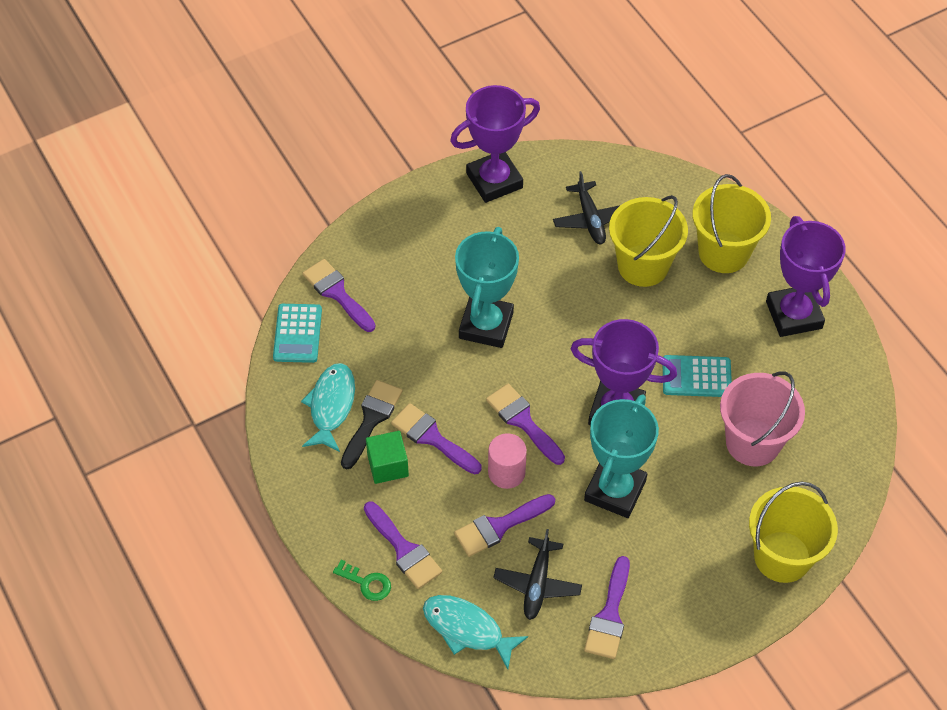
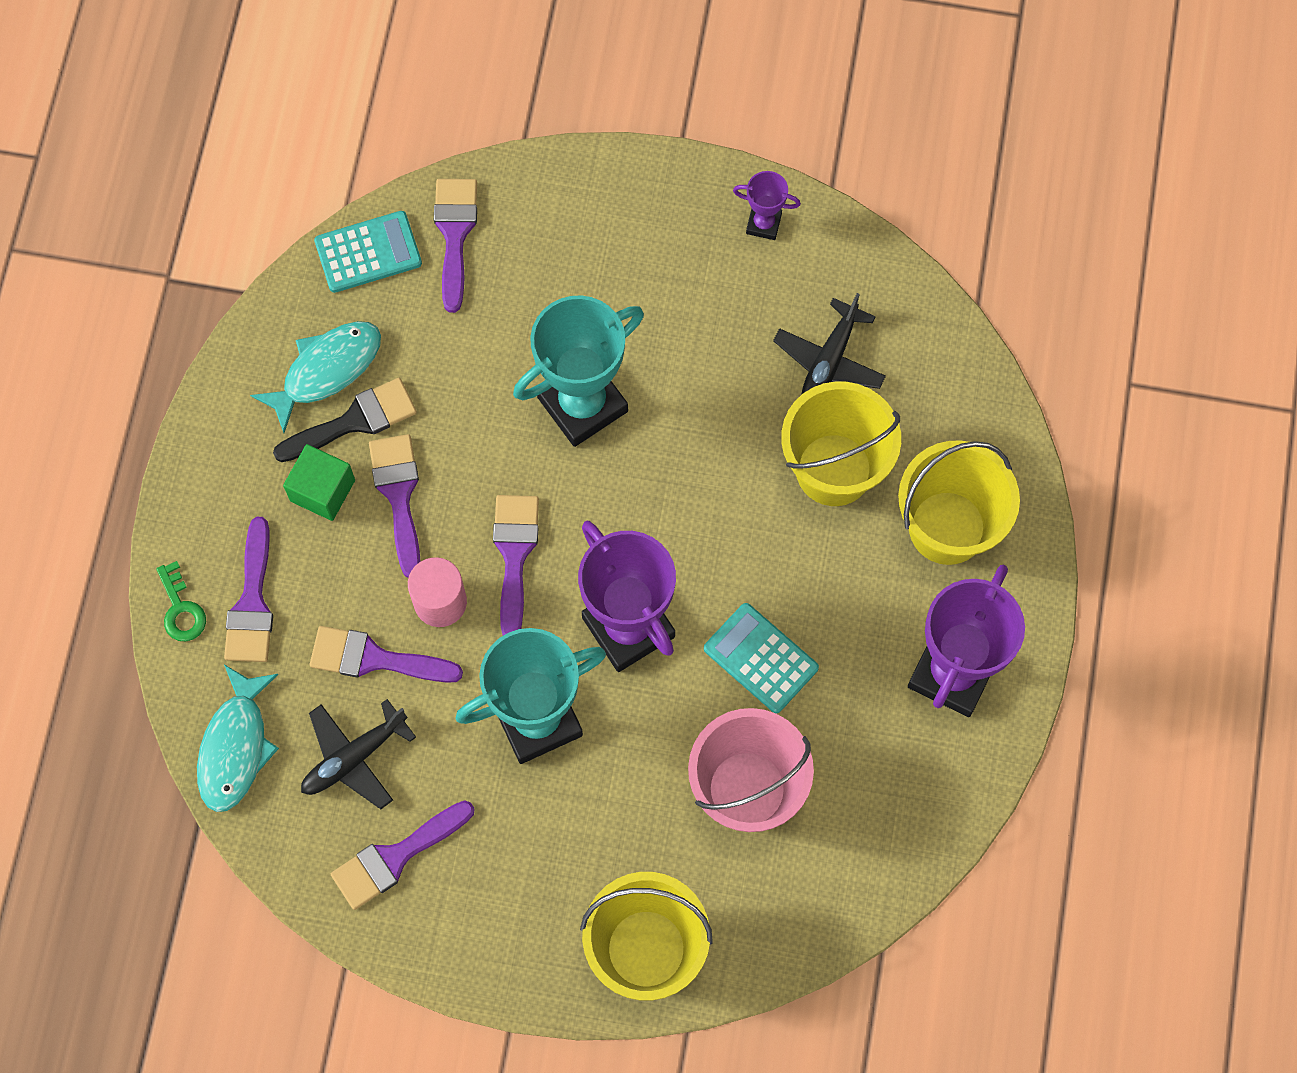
camera: 40 degrees right, 15 degrees up
(297, 333) = (368, 252): turquoise calculator -> turquoise calculator turned 150 degrees counterclockwise
(467, 629) = (235, 747): turquoise fish -> turquoise fish turned 150 degrees counterclockwise
(494, 180) = (763, 224): purple trophy -> purple trophy, size x0.47

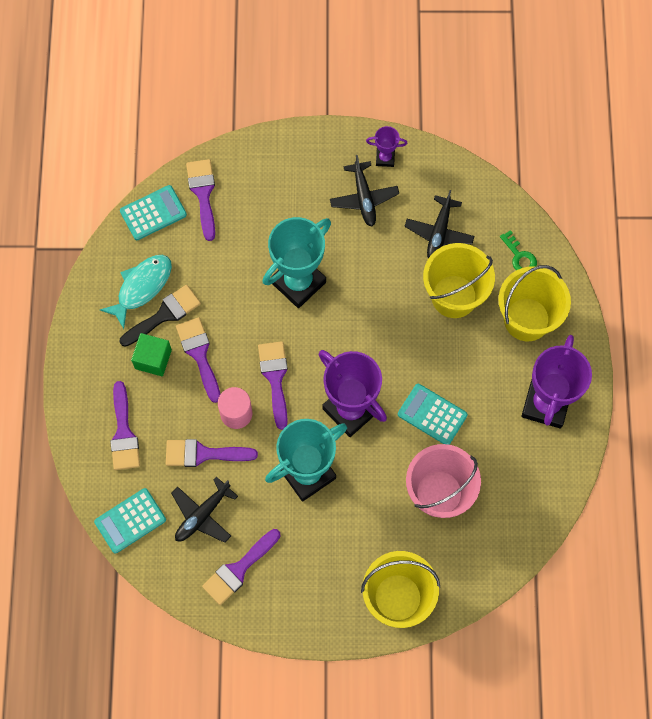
camera: 10 degrees left, 0 degrees up
(181, 609) = (81, 444): green key -> green key (519, 256)
(235, 747) = (130, 521): turquoise fish -> turquoise calculator
(716, 283) = (364, 198): none -> black plane

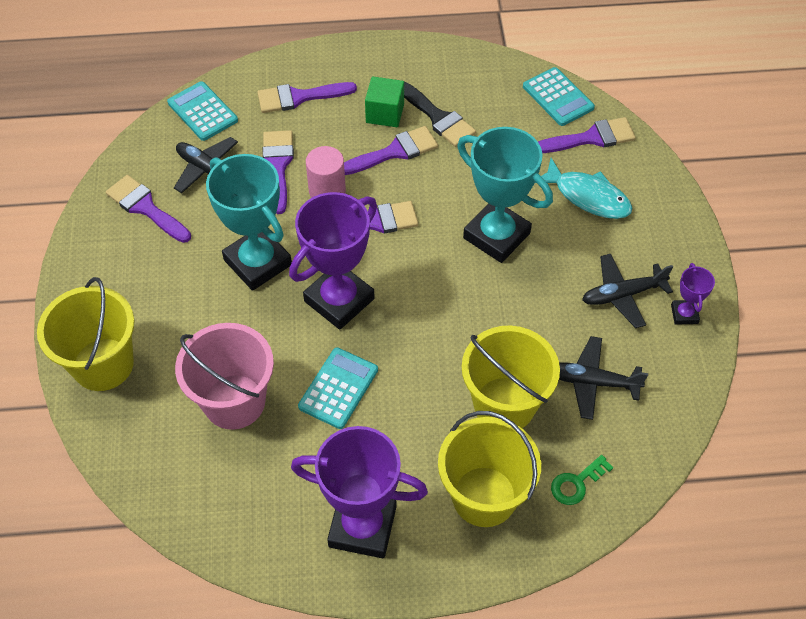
camera: 85 degrees right, 15 degrees down
(142, 287) = (467, 96): turquoise fish -> turquoise fish (588, 197)

